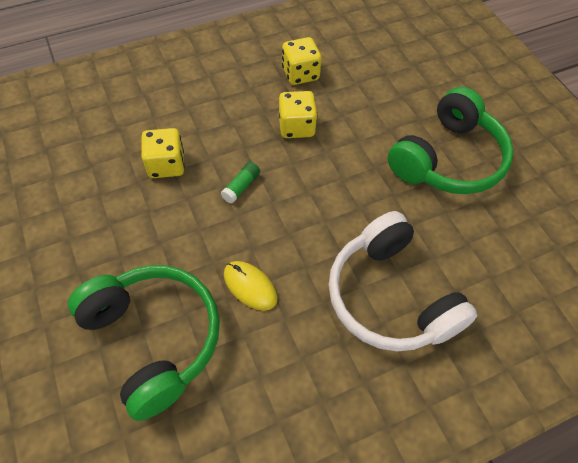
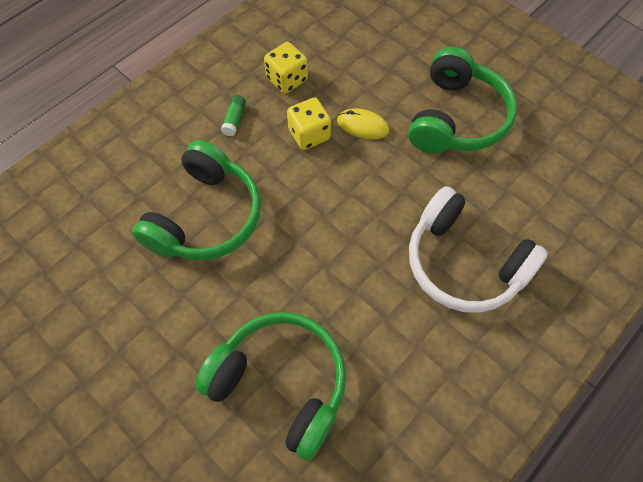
camera: 20 degrees left, 5 degrees up
(166, 165) = (206, 217): yellow dice -> green headphones
(241, 186) = (287, 211): green glue stick -> green glue stick (234, 119)
(250, 286) = (341, 302): yellow mouse -> yellow mouse (362, 126)

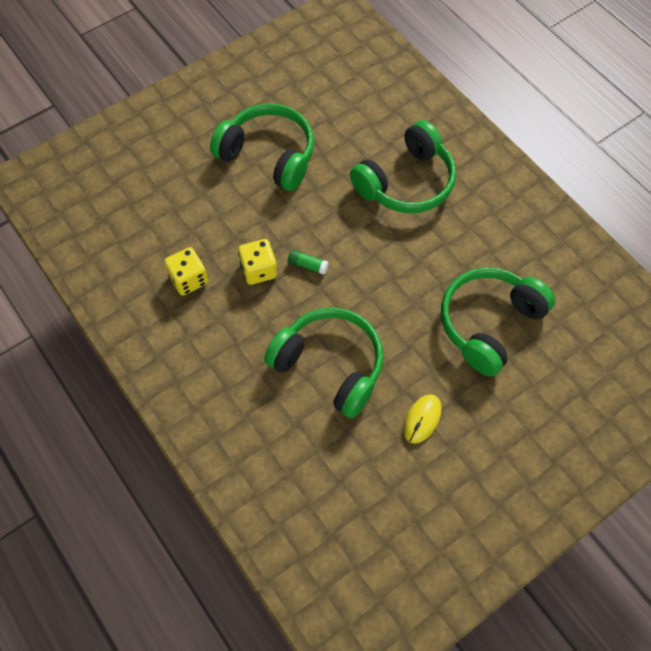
camera: 80 degrees left, 0 degrees up
(234, 119) = (225, 331): green glue stick -> green glue stick (308, 265)
(362, 126) = (259, 226): yellow mouse -> yellow mouse (422, 419)
(464, 263) = (406, 182): white headphones -> green headphones

